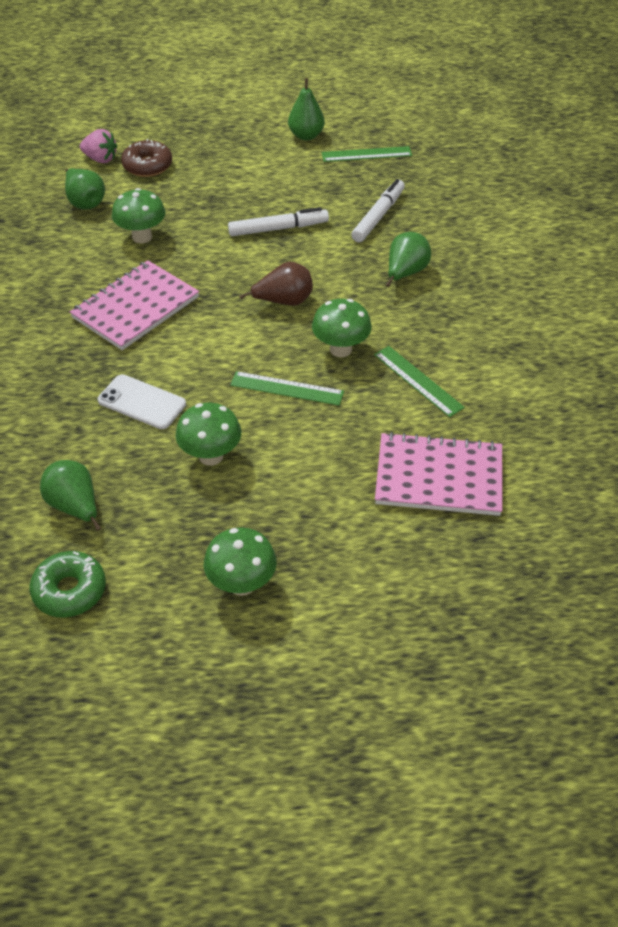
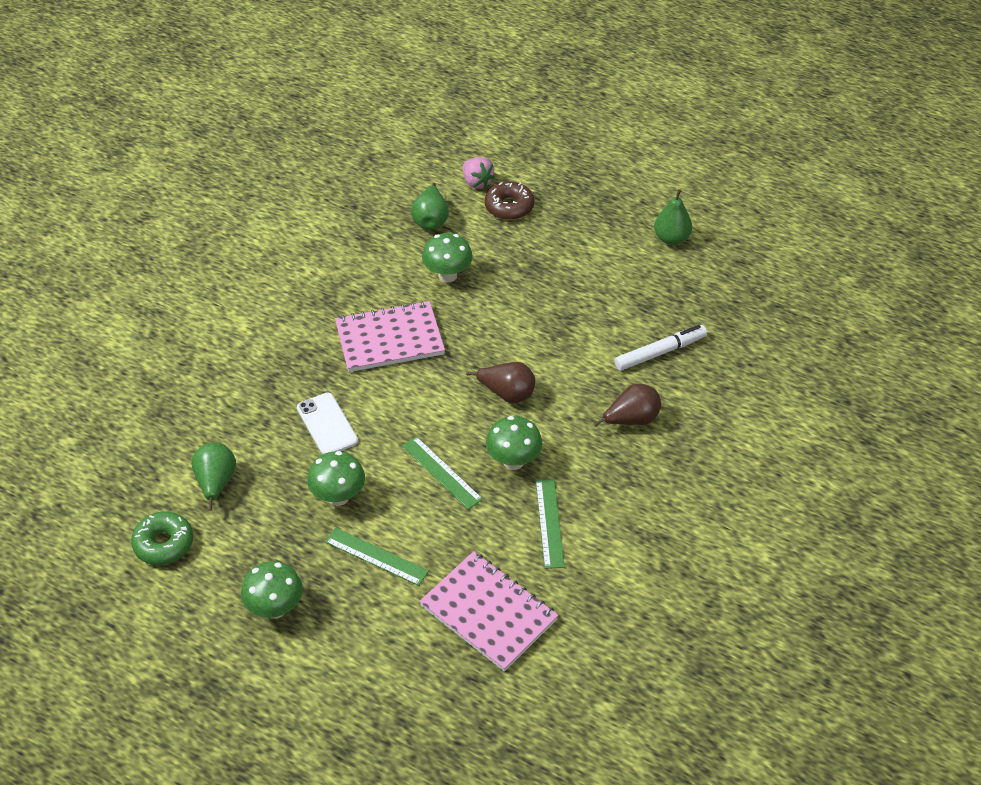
camera: 35 degrees right, 0 degrees up
(278, 229) = (563, 322): white marker -> none
(366, 154) = (708, 283): green ruler -> green ruler (376, 556)
(405, 273) = (631, 420): green pear -> brown pear

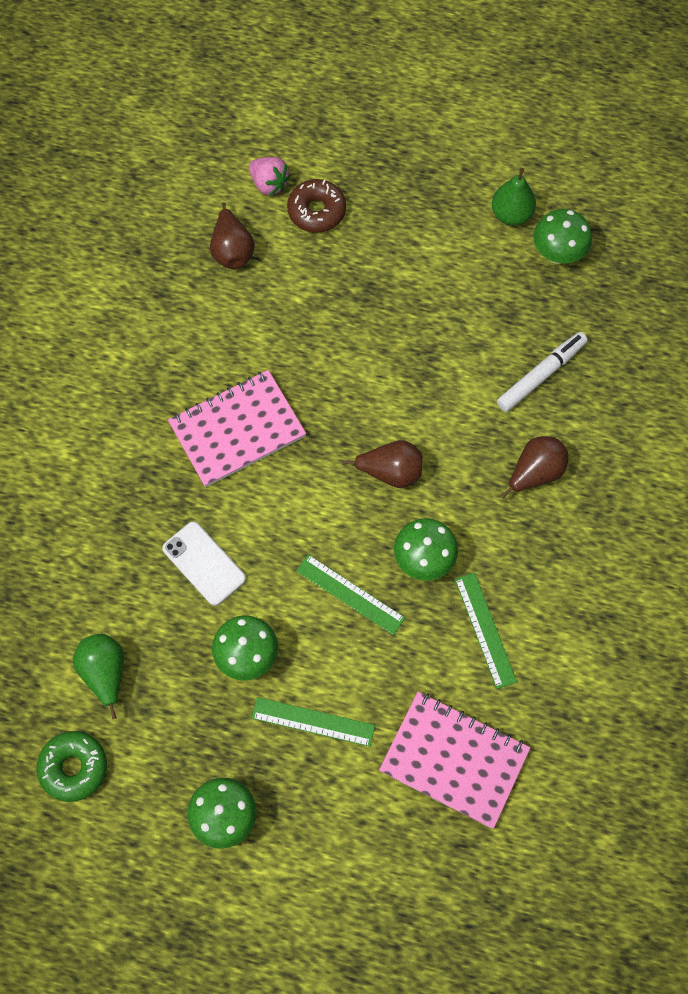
camera: 15 degrees left, 20 degrees up
(431, 220) = (232, 251): green pear -> brown pear
(447, 275) = (275, 325): green mushroom -> green mushroom (557, 254)

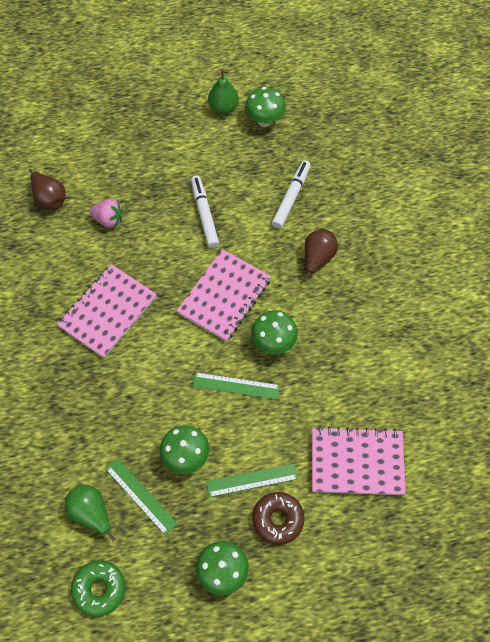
camera: 25 degrees left, 5 degrees down
(204, 563) = (126, 408): white phone -> none
(269, 184) = (54, 148): pink strawberry -> pink strawberry (108, 220)
(316, 211) = (95, 153): brown donut -> brown donut (278, 519)
(391, 472) = (224, 296): brown pear -> pink notebook
(417, 352) = (204, 214): none -> white marker
(485, 630) = (335, 370): green ruler -> green ruler (141, 496)

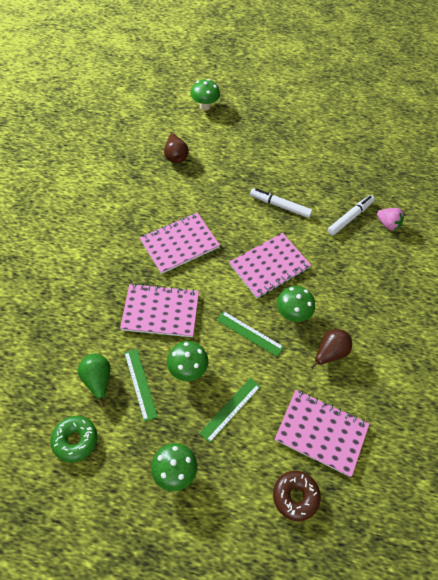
camera: 20 degrees right, 5 degrees down
(108, 220) = (209, 184): pink strawberry -> pink strawberry (387, 224)
(124, 403) = (160, 311): none -> pink notebook
(204, 214) = (280, 206): white marker -> white marker turned 75 degrees counterclockwise
(223, 108) = (325, 142): green pear -> none
(252, 480) = (230, 409): green ruler -> green ruler turned 60 degrees counterclockwise
(264, 120) = (352, 160): green mushroom -> green mushroom (205, 106)
(278, 519) = (237, 449): brown donut -> brown donut (295, 496)
(317, 258) = (352, 267): brown pear -> brown pear (329, 353)

